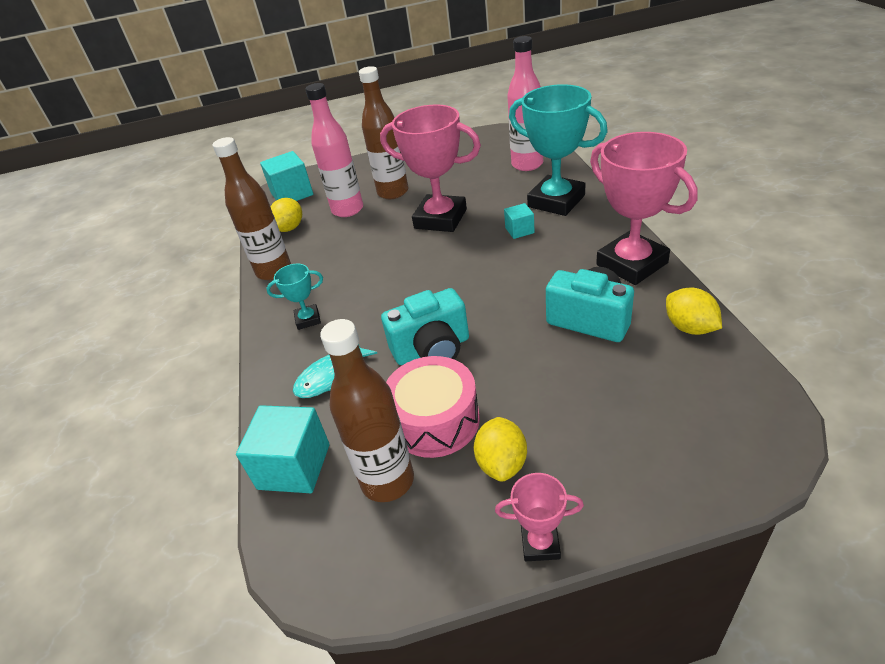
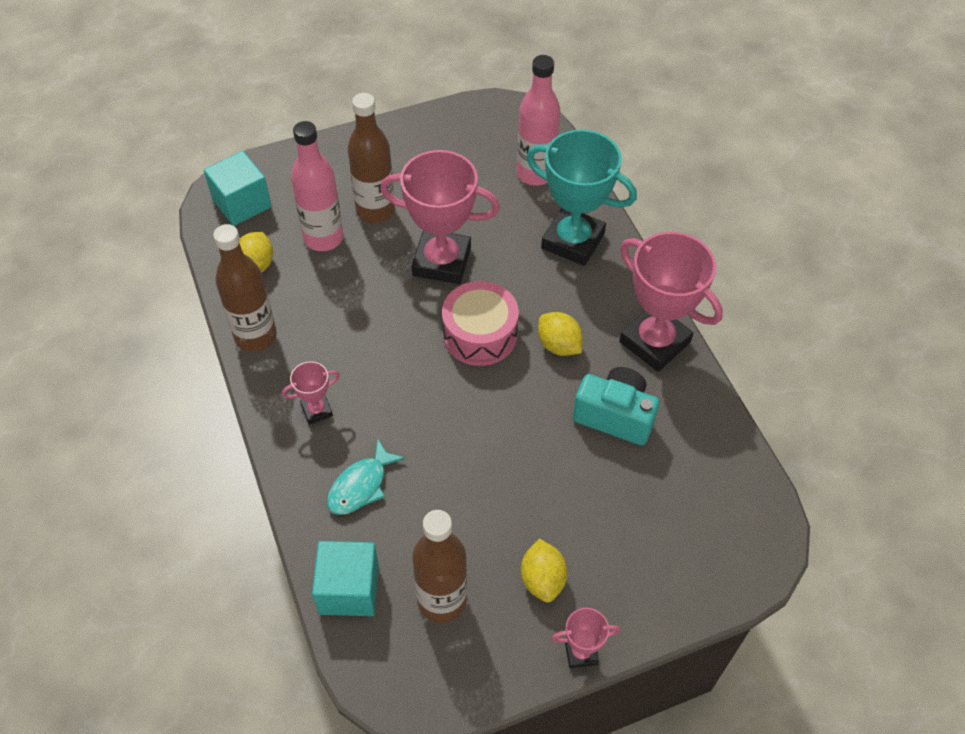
camera: 15 degrees left, 15 degrees up
(308, 319) = (317, 410): turquoise trophy -> pink trophy
(432, 349) = (461, 452): turquoise camera -> none
(435, 420) = (476, 536): pink drum -> pink drum (480, 334)
(519, 230) = (535, 286): turquoise cube -> none
(689, 327) = (707, 427): yellow lemon -> yellow lemon (559, 345)

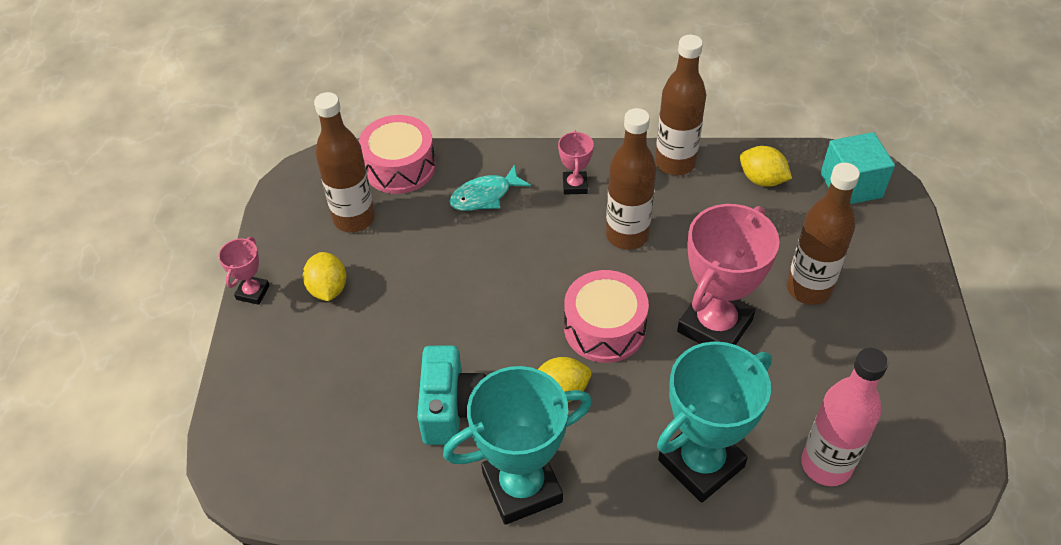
camera: 115 degrees right, 5 degrees down
(323, 238) = (782, 237): pink bottle -> none
(349, 589) = (400, 167): turquoise cube -> pink drum
(361, 486) = (485, 196): turquoise fish -> turquoise fish turned 90 degrees counterclockwise
(366, 348) = (627, 235): none -> brown bottle
(542, 579) = (328, 289): yellow lemon -> yellow lemon turned 60 degrees clockwise
(615, 416) = (452, 409): turquoise camera -> turquoise camera turned 45 degrees counterclockwise
(654, 342) = (522, 487): pink trophy -> turquoise trophy

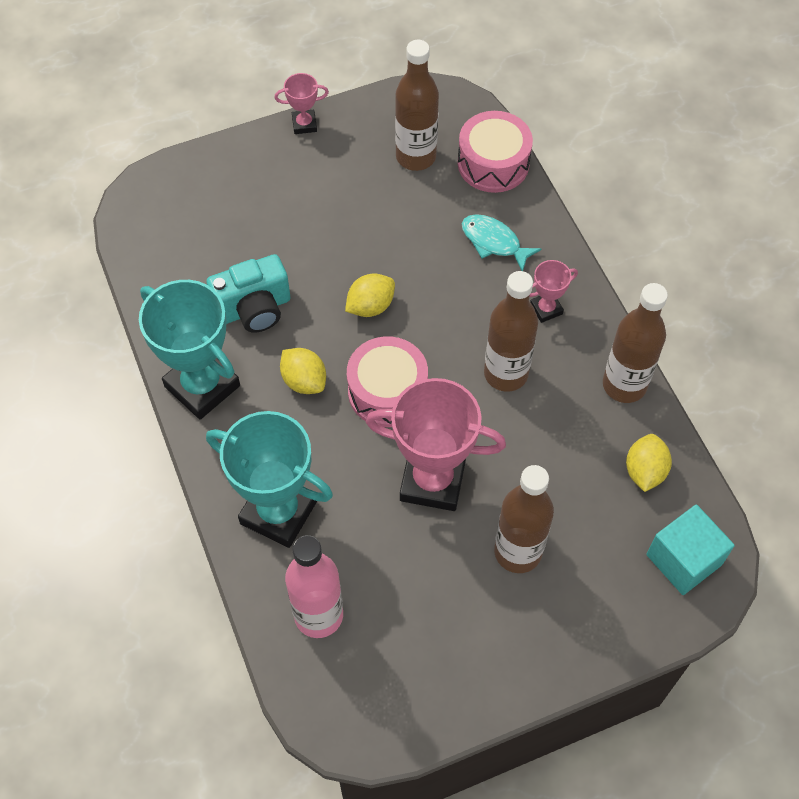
camera: 65 degrees right, 10 degrees up
(328, 289) = (332, 172): yellow lemon -> yellow lemon (370, 306)

